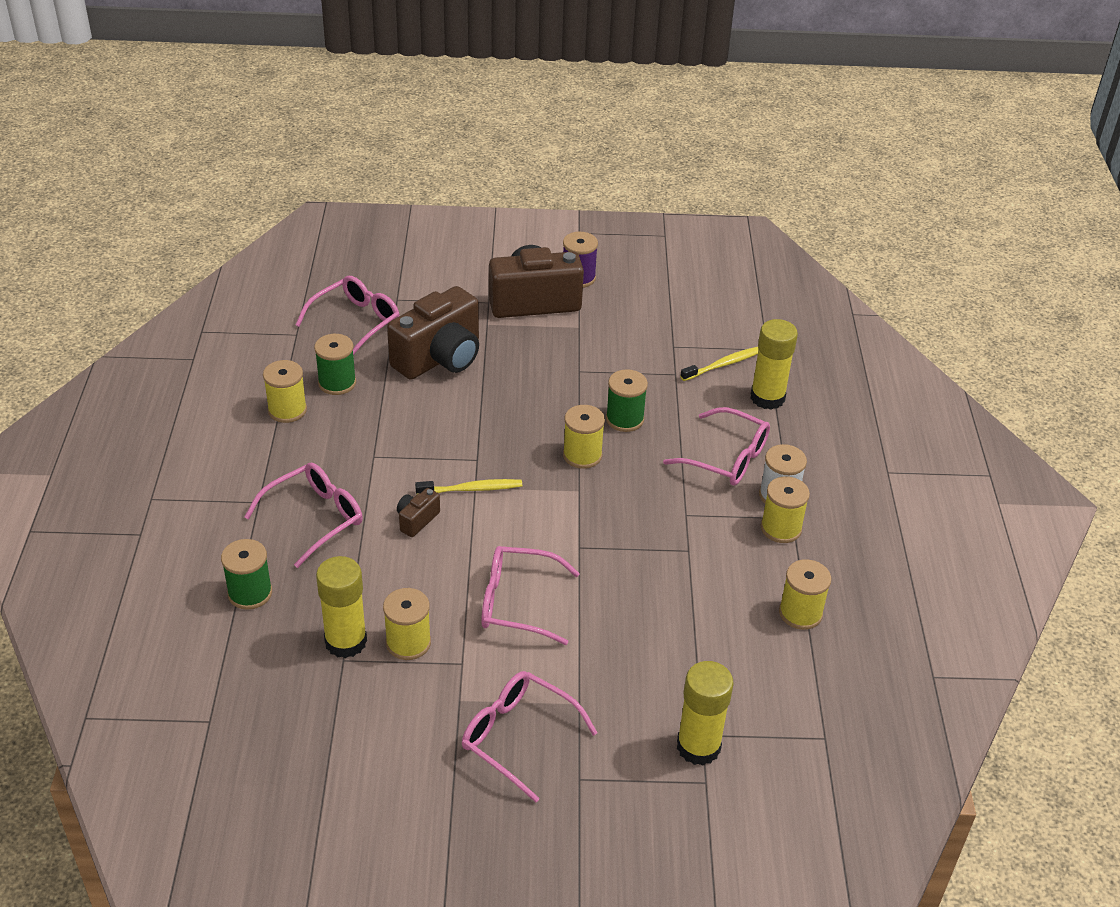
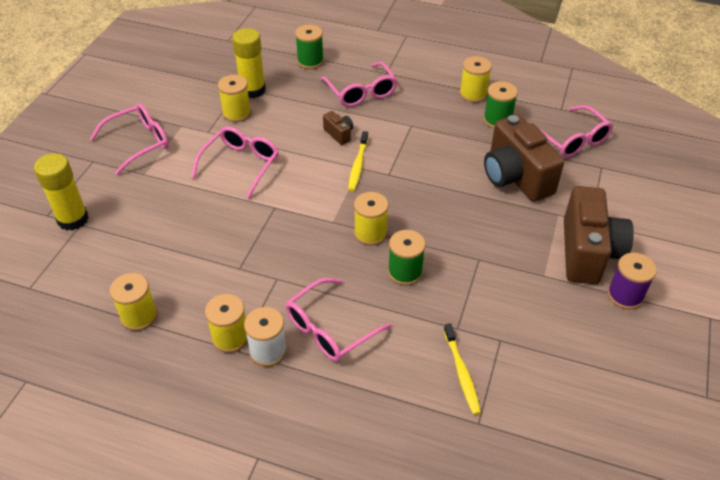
camera: 110 degrees right, 5 degrees up
(767, 398) = (400, 392): yellow glue stick -> none

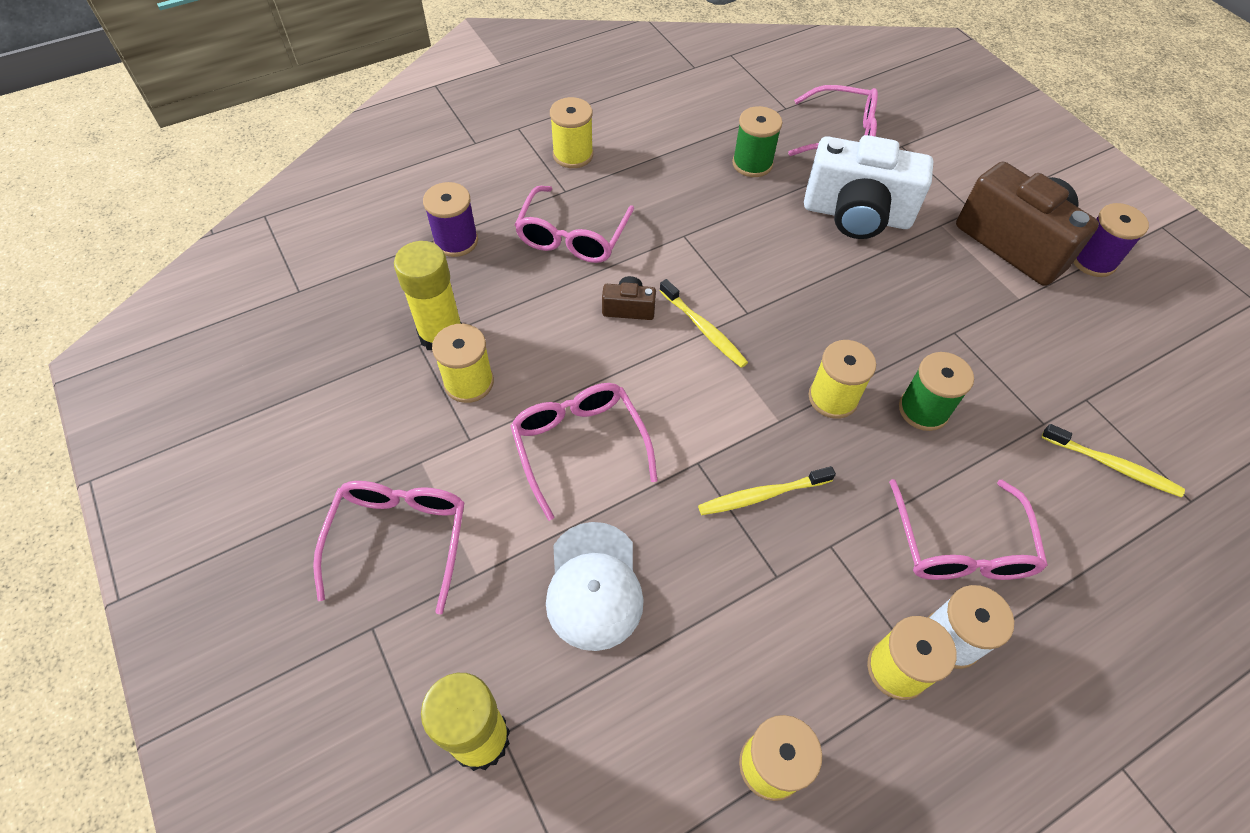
camera: 50 degrees left, 10 degrees up
(173, 211) = (594, 585): none -> white cap
(280, 239) = (762, 495): none -> yellow toothbrush
(310, 61) = (456, 241): green spool -> purple spool
(361, 92) = (573, 236): pink glasses -> pink glasses turned 90 degrees clockwise
(473, 94) = (688, 151): yellow spool -> yellow spool (573, 155)
(515, 177) = (856, 215): brown camera -> white camera

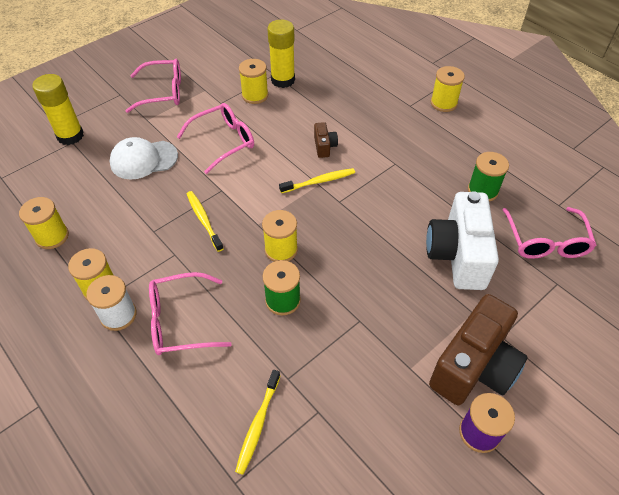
camera: 80 degrees right, 5 degrees down
(456, 241) = (350, 71): purple spool -> none
(573, 236) = (373, 115): pink glasses -> none
(703, 329) = (319, 181): yellow toothbrush -> yellow toothbrush turned 150 degrees counterclockwise

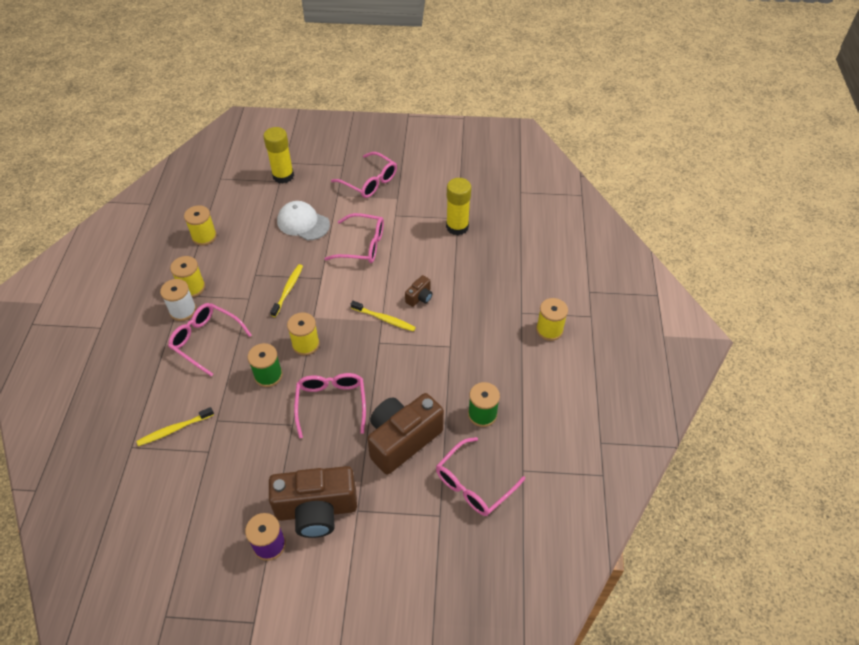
camera: 45 degrees right, 0 degrees up
(255, 95) = (423, 225): yellow spool -> none
(368, 277) = (331, 404): none -> pink glasses
(457, 255) = (402, 440): white camera -> brown camera

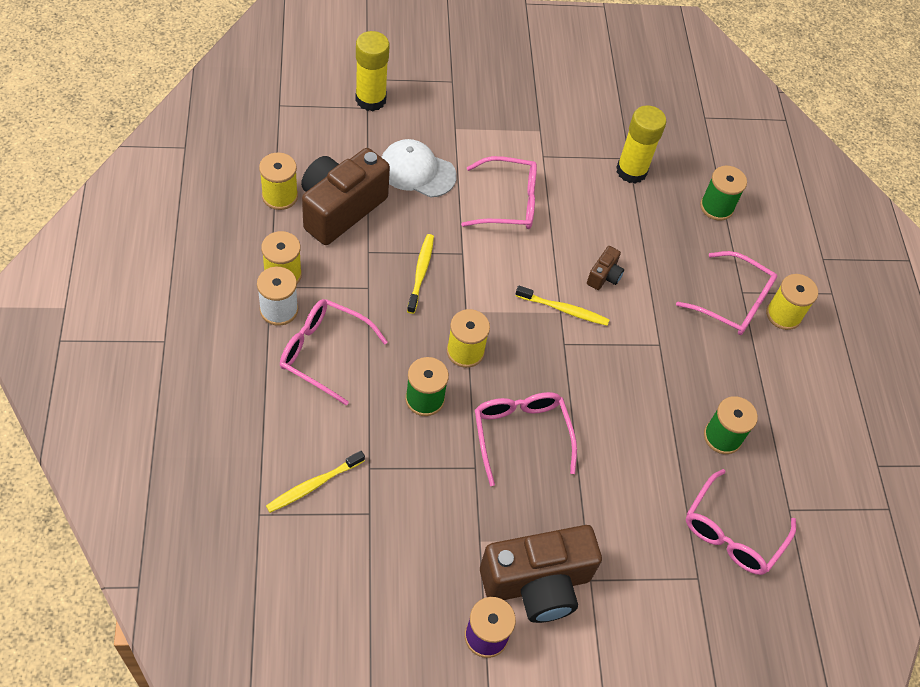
camera: 15 degrees left, 5 degrees up
(369, 181) = (495, 106): pink glasses -> pink glasses (732, 302)
(402, 440) = (627, 479): brown camera -> brown camera (340, 209)
(515, 253) = (716, 207): none -> green spool

